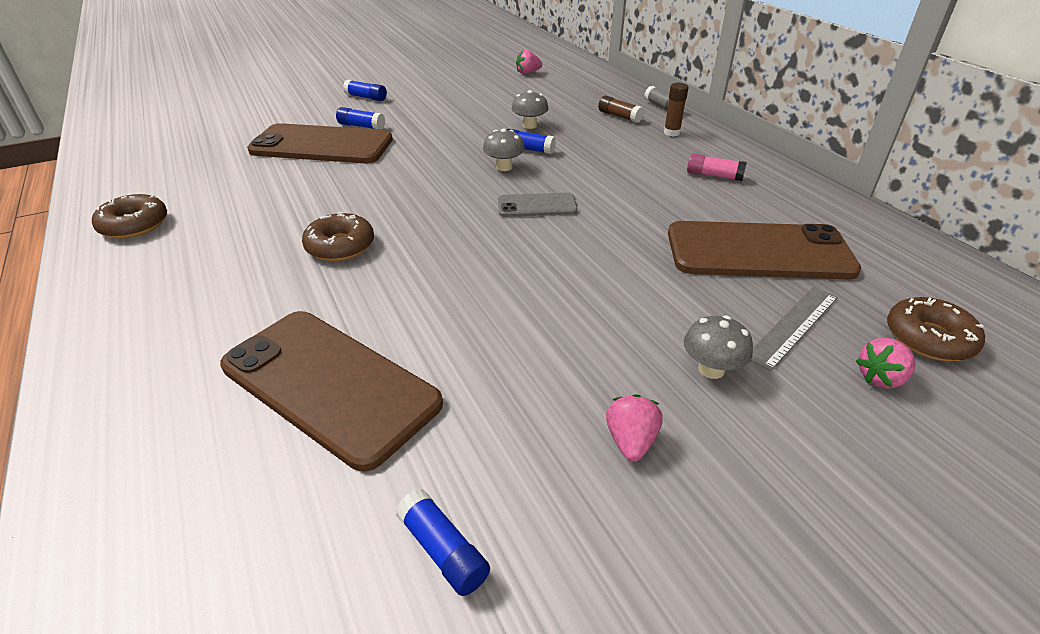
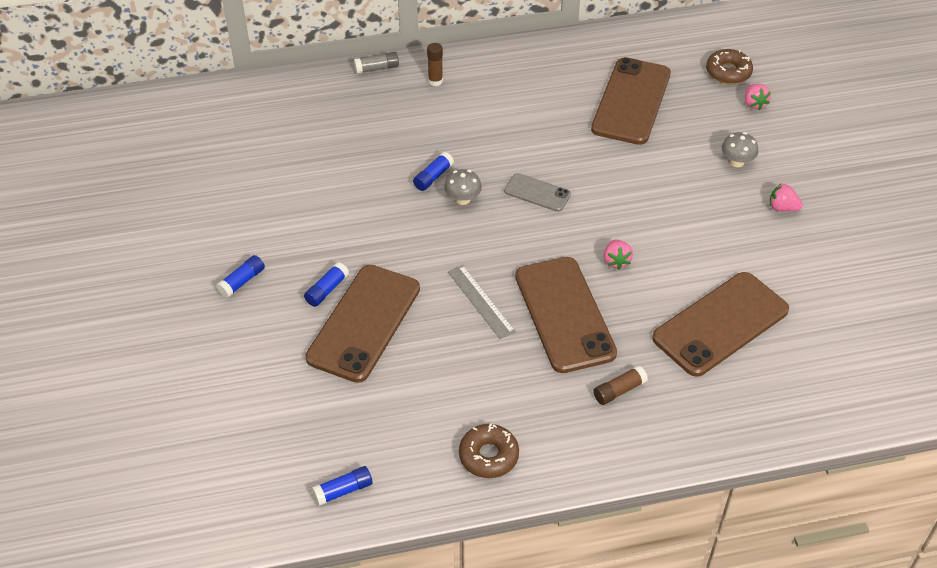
camera: 75 degrees left, 10 degrees up
(340, 246) = (564, 314): brown donut -> brown phone
(443, 550) = (836, 286): blue glue stick -> blue glue stick (343, 490)
(528, 73) = (233, 138): pink strawberry -> pink strawberry (616, 261)
(529, 125) = (380, 166): grey mushroom -> none
(537, 206) = (537, 193): grey phone -> grey phone turned 75 degrees counterclockwise
(619, 116) = (386, 102): brown glue stick -> brown glue stick (619, 390)
(714, 175) = (522, 84): pink glue stick -> none
(793, 326) = (708, 117): grey ruler -> grey ruler (481, 301)

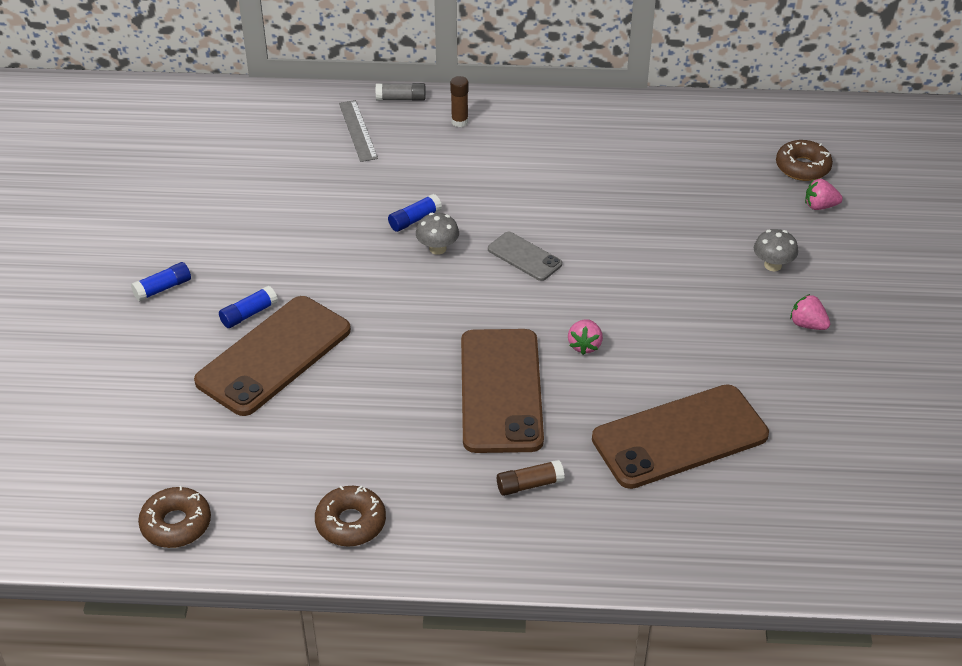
camera: 15 degrees right, 5 degrees down
(343, 490) = (176, 524): blue glue stick -> brown donut
(481, 301) = (412, 358): grey ruler -> grey ruler (358, 130)
(631, 101) = (674, 179): brown phone -> none
(754, 104) = (820, 206): pink strawberry -> pink strawberry turned 90 degrees clockwise

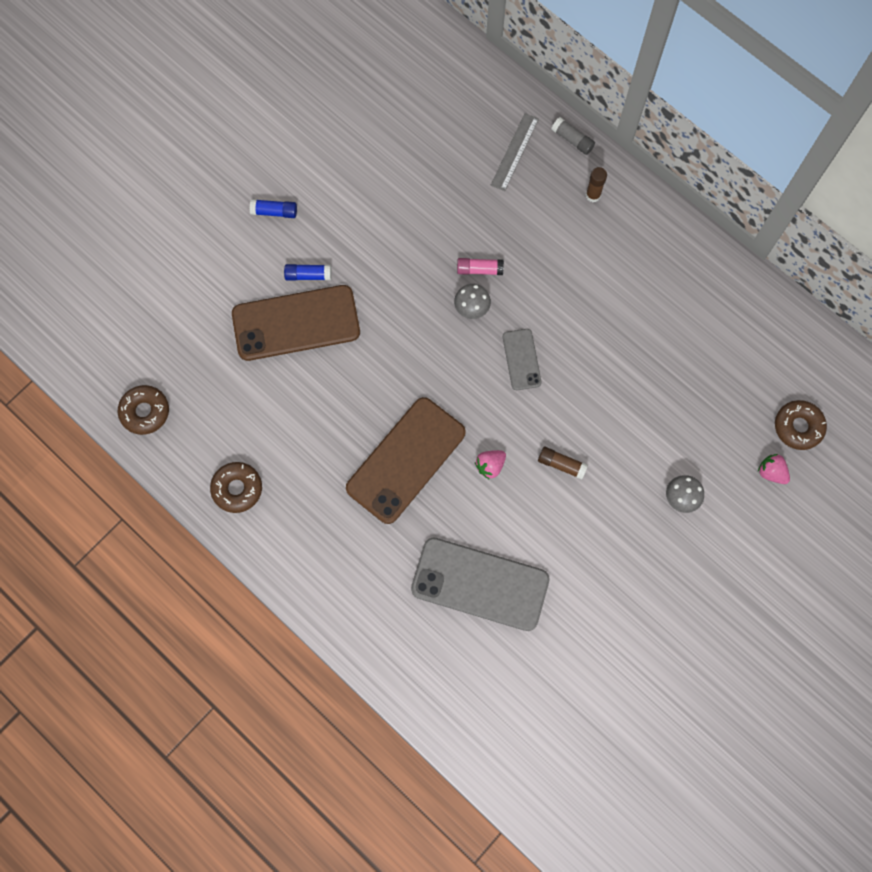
camera: 40 degrees right, 30 degrees up
(415, 220) = (479, 269): blue glue stick -> pink glue stick
(529, 484) = (359, 545): brown glue stick -> brown glue stick (561, 464)
(679, 437) = (480, 584): brown phone -> grey phone
(807, 325) = (651, 565): pink strawberry -> none

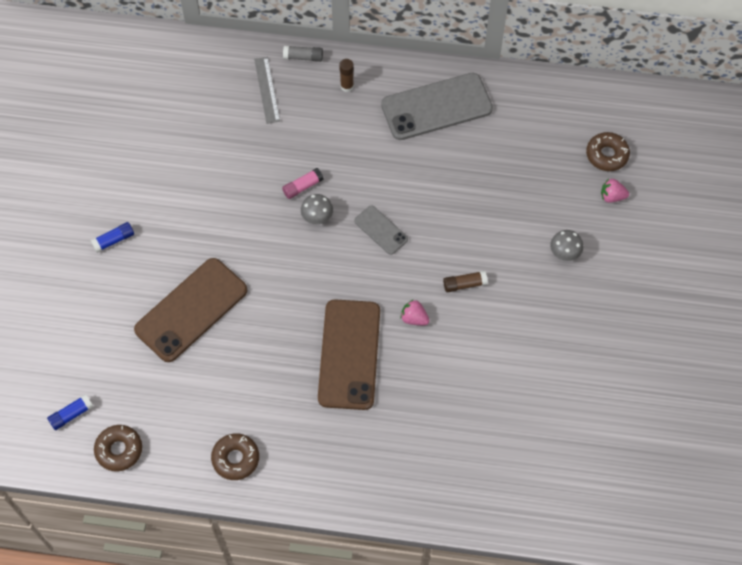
camera: 35 degrees left, 10 degrees down
(308, 275) = (175, 269): blue glue stick -> blue glue stick (71, 414)
(480, 584) = (469, 405): grey phone -> grey phone (436, 107)
(490, 466) = (414, 318): pink strawberry -> pink strawberry turned 105 degrees clockwise

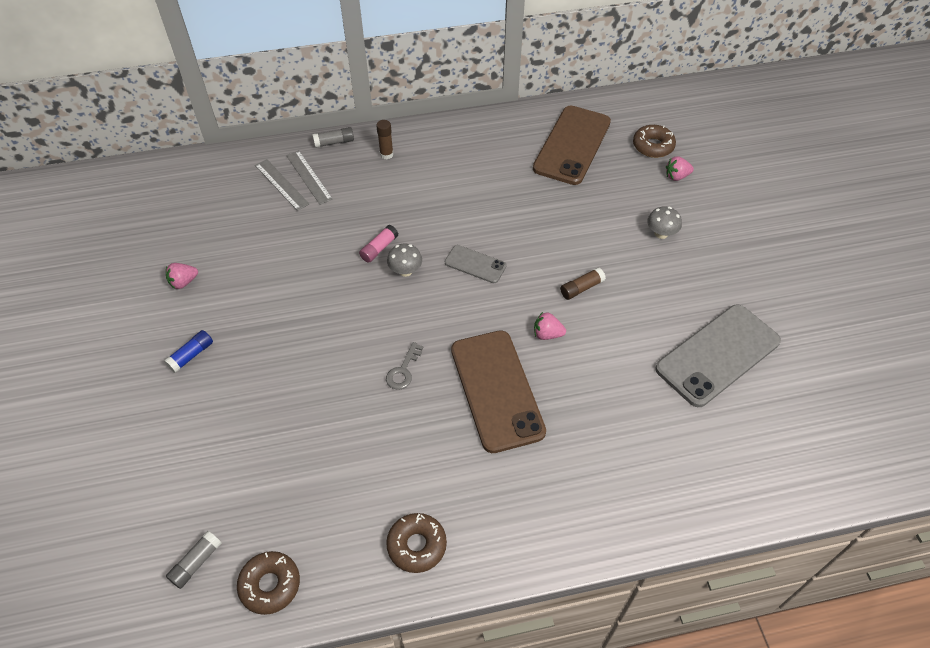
camera: 20 degrees left, 10 degrees down
(71, 414) = (196, 562): blue glue stick -> grey glue stick
(126, 167) = (183, 282): none -> pink strawberry
(191, 310) = (304, 399): brown phone -> brown phone (572, 145)
(240, 91) = (281, 184): none -> grey ruler
(280, 311) = (403, 370): none -> grey key
(436, 107) = (479, 149): grey phone -> grey phone (717, 355)

